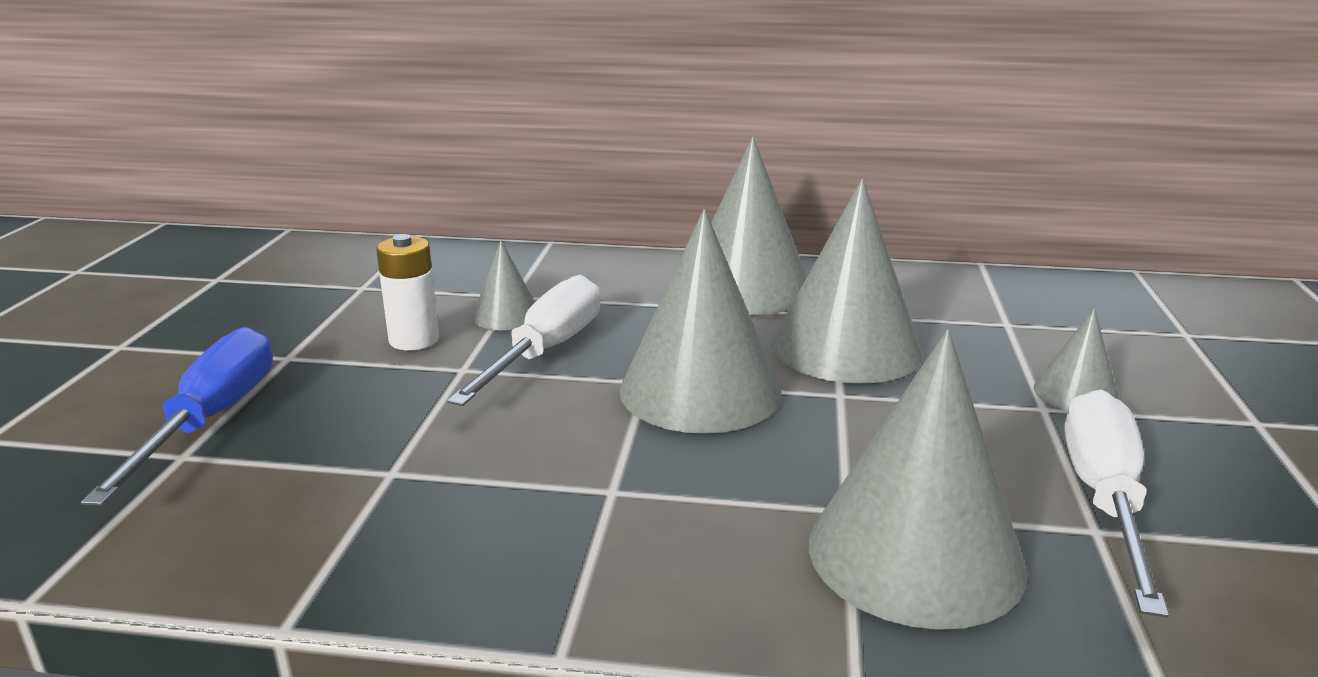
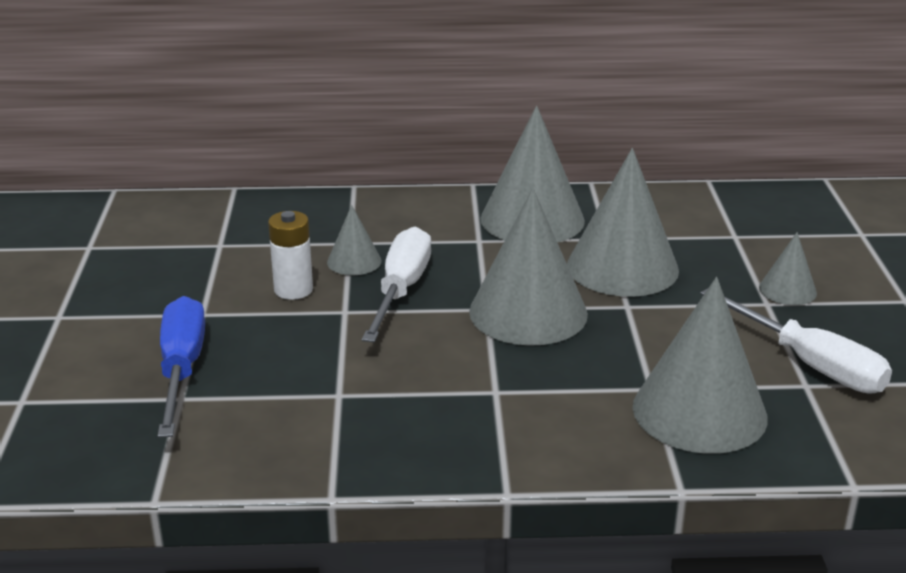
camera: 10 degrees left, 5 degrees up
(1104, 498) = (809, 364): white screwdriver -> white screwdriver turned 135 degrees clockwise

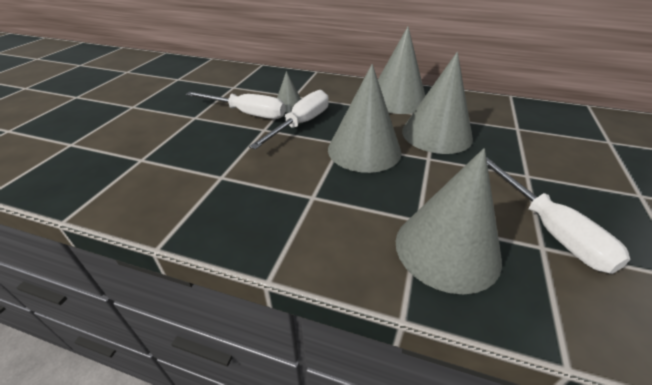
camera: 20 degrees right, 10 degrees up
(181, 369) = (157, 144): blue screwdriver -> none
(293, 290) = (247, 114): white battery -> white screwdriver
(787, 290) = (545, 169): grey cone -> none

